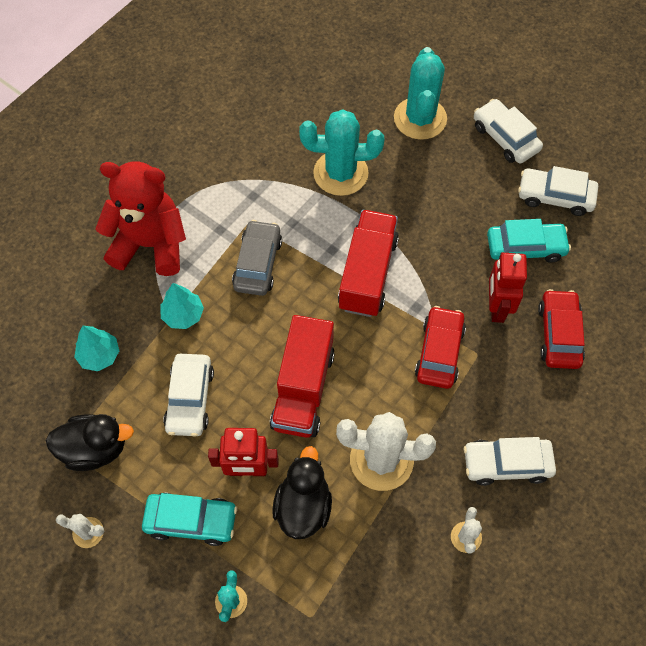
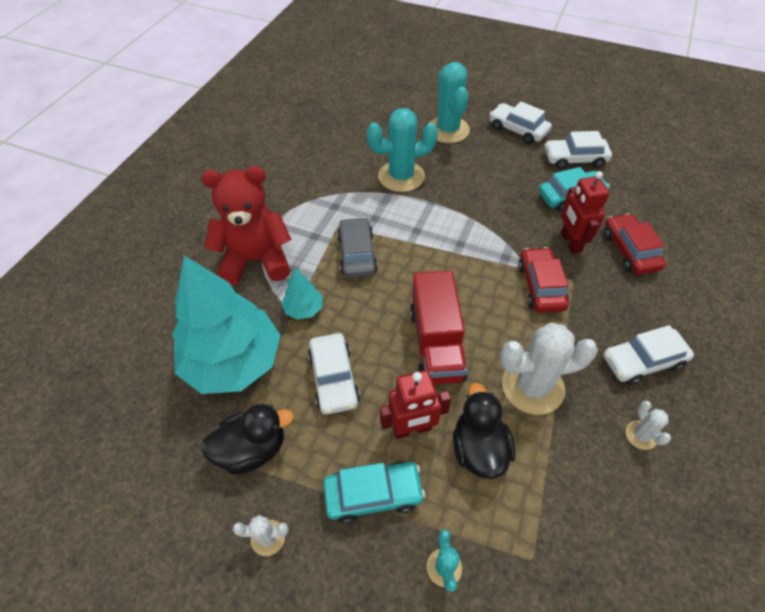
camera: 15 degrees left, 10 degrees down
(99, 355) = (233, 361): turquoise tree -> turquoise tree, size x2.33
(367, 274) = (454, 241): red truck -> none

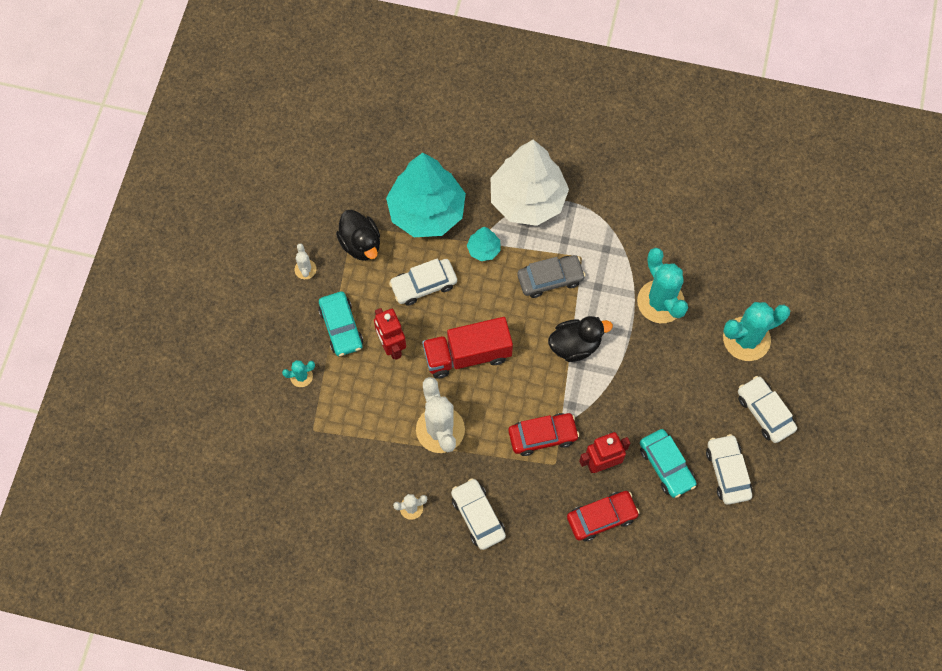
camera: 80 degrees right, 15 degrees up
(256, 260) = (527, 200): red teddy bear -> white tree
(478, 449) = (383, 393): black duck -> black duck (575, 345)
(518, 130) = (764, 412): white car -> white car turned 60 degrees counterclockwise

